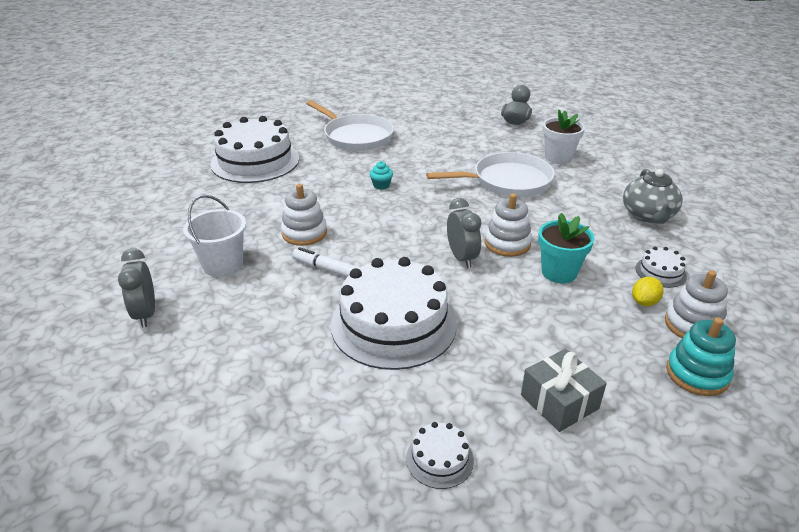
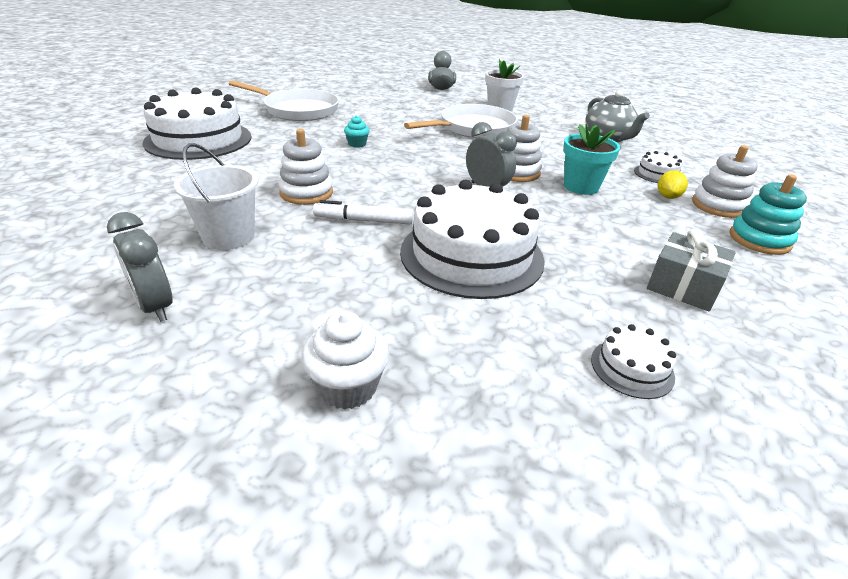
camera: 25 degrees left, 0 degrees up
(225, 409) = (347, 387): none -> white cupcake

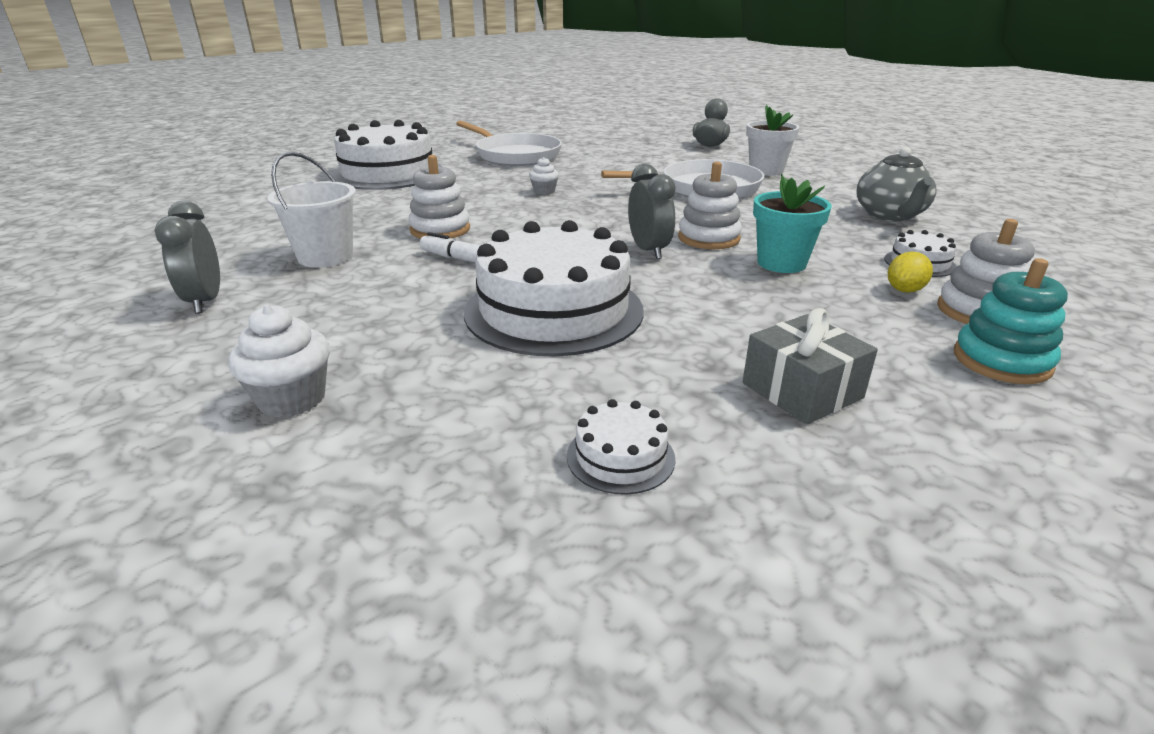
camera: 25 degrees right, 5 degrees down
(357, 144) = (544, 191): turquoise cupcake -> white cupcake

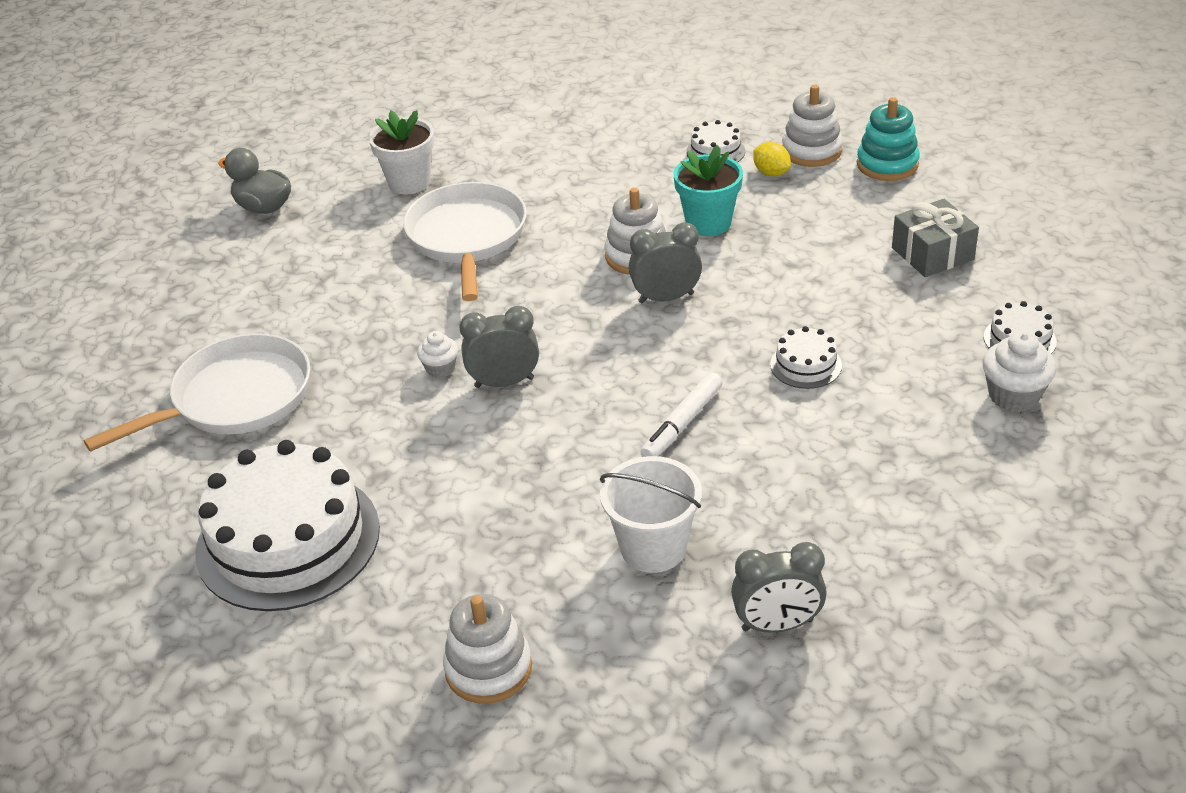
camera: 80 degrees left, 10 degrees up
(292, 399) = (968, 509): white cupcake -> white cupcake (1013, 396)
(440, 229) = (574, 456): white stacking toy -> white stacking toy (488, 668)
(528, 207) = (504, 382): none -> grey clock
(554, 310) = (806, 365): white cake -> white cake, size x0.43
(890, 215) = (591, 136): grey teapot -> none

